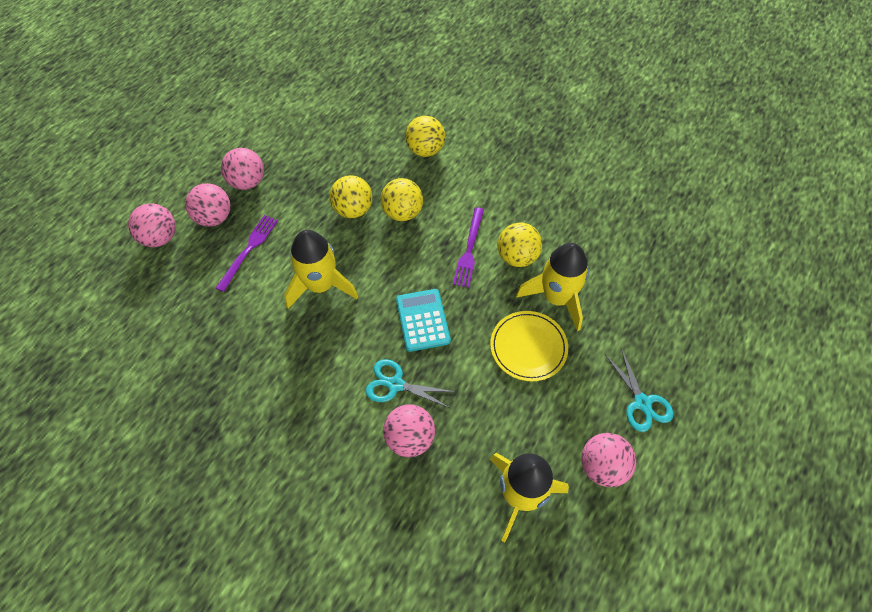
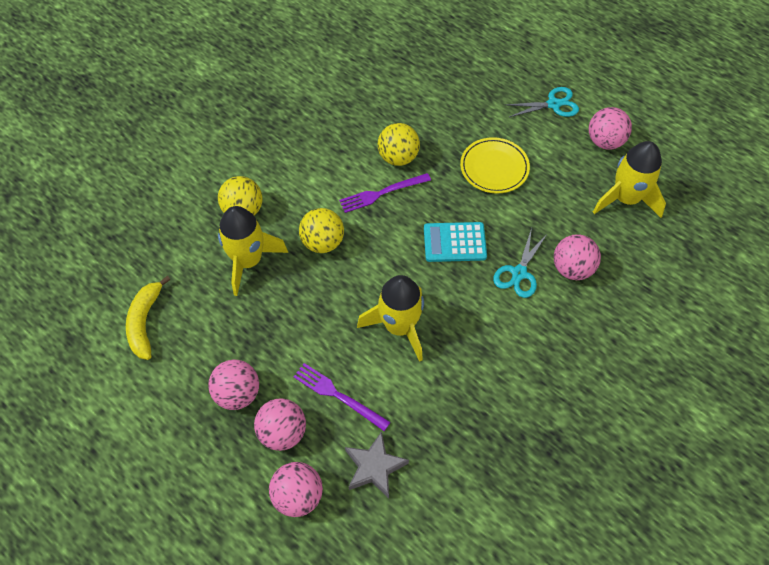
camera: 80 degrees left, 0 degrees up
(183, 286) = (374, 467): none -> grey star
(306, 112) = (145, 322): none -> yellow banana
(353, 210) = (307, 287): yellow ball -> none
(469, 250) = (382, 193): purple fork -> purple fork turned 135 degrees clockwise
(556, 298) = (448, 137): yellow rocket -> yellow rocket (248, 261)

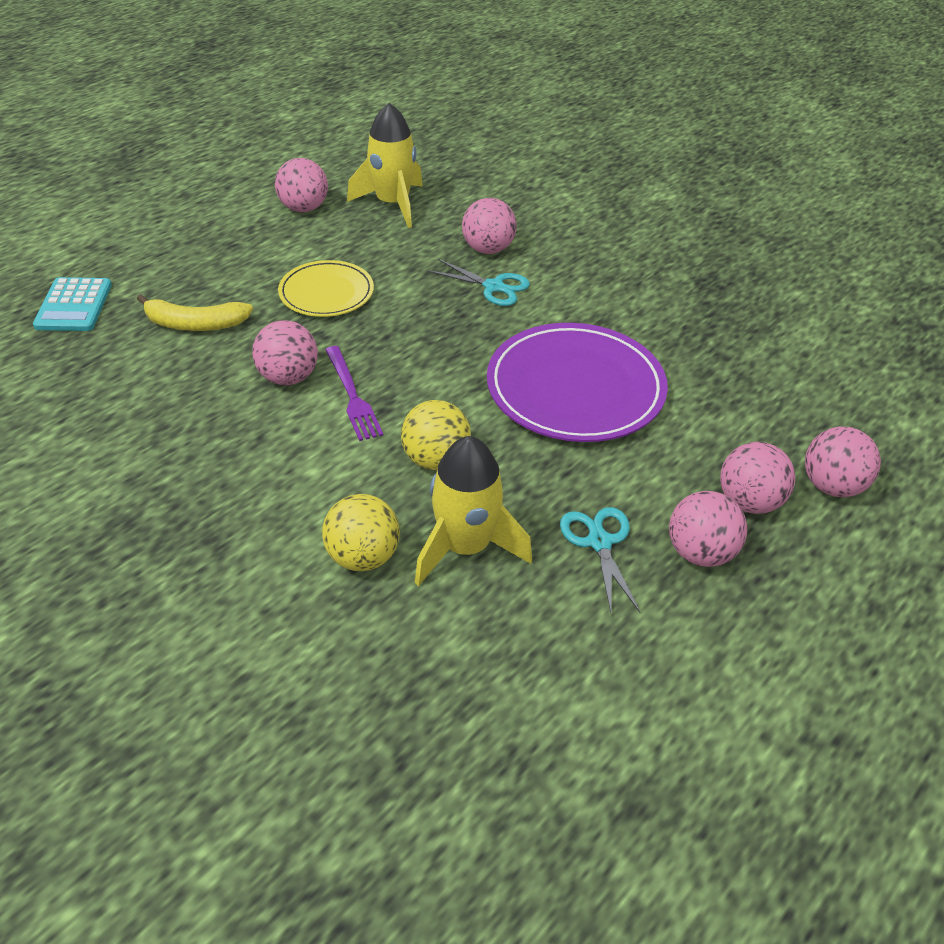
camera: 90 degrees left, 15 degrees down
(145, 322) = (589, 685): yellow banana -> yellow banana (195, 324)
(338, 395) = (684, 447): purple fork -> none
(374, 467) = (774, 416): grey star -> none
(398, 157) = (288, 377): yellow ball -> pink ball
(399, 326) = (575, 388): yellow rocket -> purple plate
(454, 242) = (445, 334): turquoise calculator -> turquoise calculator (74, 305)
(553, 104) = (231, 238): turquoise scissors -> turquoise scissors (599, 542)

